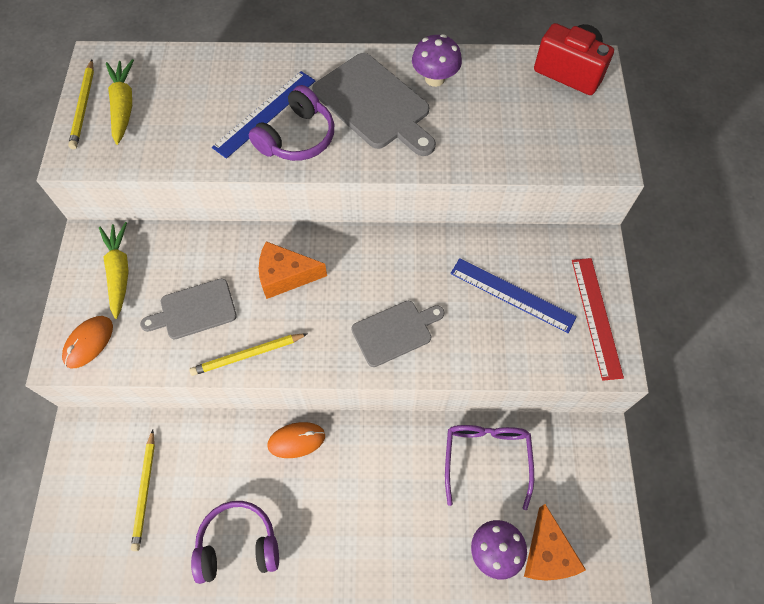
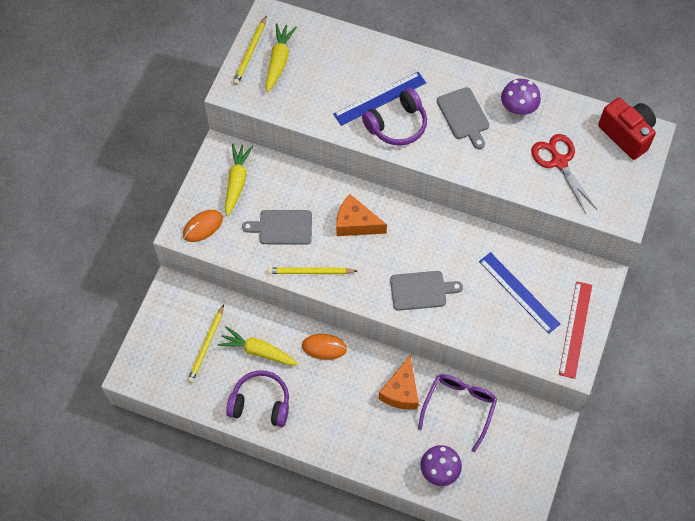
camera: 20 degrees right, 0 degrees up
(214, 475) = (258, 351): none -> yellow carrot
(374, 104) = (464, 116): grey cutting board -> grey cutting board, size x0.63
(508, 123) = (559, 162): none -> red scissors
(547, 553) = (477, 486): orange cheese -> orange cheese (401, 391)

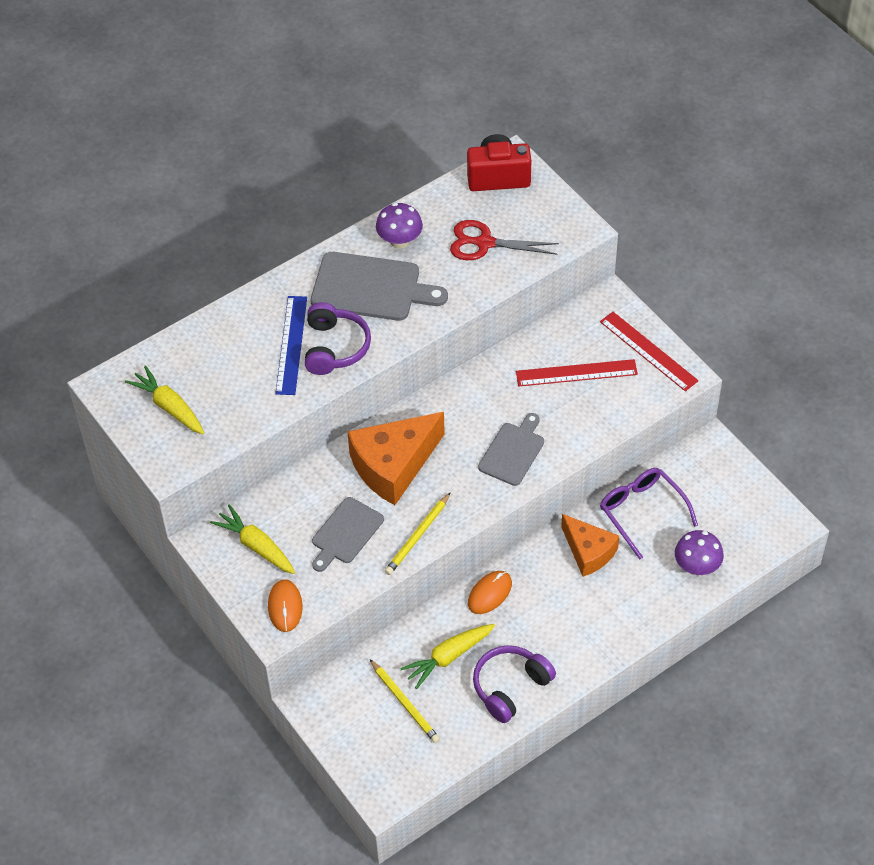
camera: 55 degrees left, 10 degrees down
(250, 52) = (136, 426): yellow pencil -> none
(355, 223) = (393, 466): orange cheese -> orange cheese, size x1.58
(464, 116) = (371, 288): grey cutting board -> grey cutting board, size x1.58
(519, 292) = (576, 373): blue ruler -> red ruler

